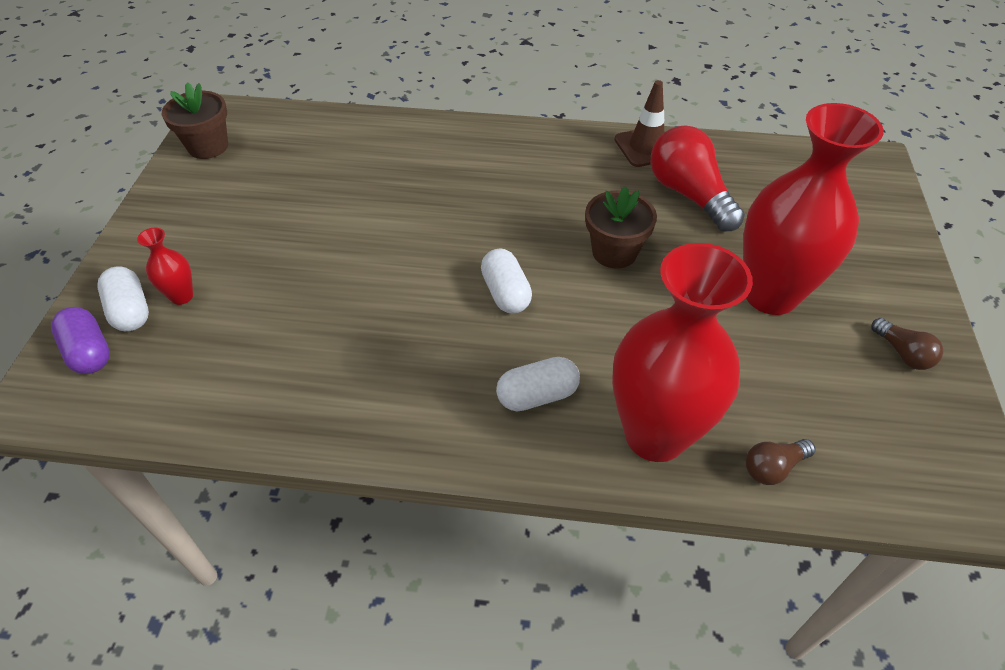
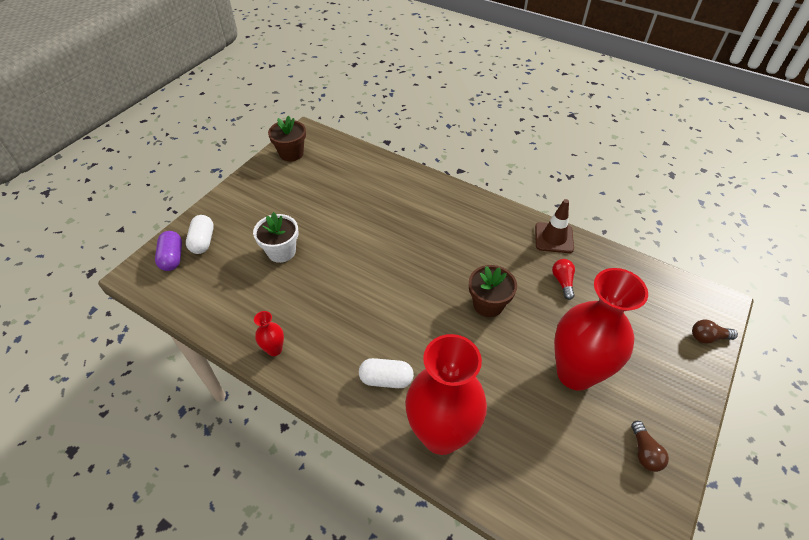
camera: 25 degrees right, 0 degrees up
(182, 296) = (231, 242): red vase -> red vase (274, 349)
(274, 283) = (281, 251): none -> white flower pot
(505, 293) = (405, 306): white capsule -> none
(689, 194) = (562, 282): red light bulb -> red light bulb, size x0.50
(773, 467) = (503, 489): brown light bulb -> brown light bulb (708, 337)

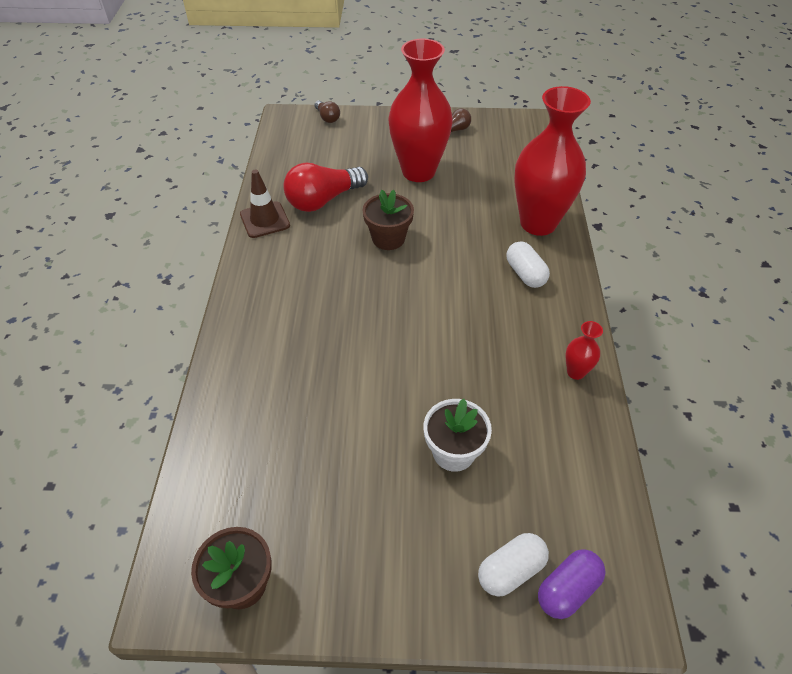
camera: 120 degrees left, 0 degrees up
(562, 282) = (323, 200): red light bulb -> red light bulb, size x2.02

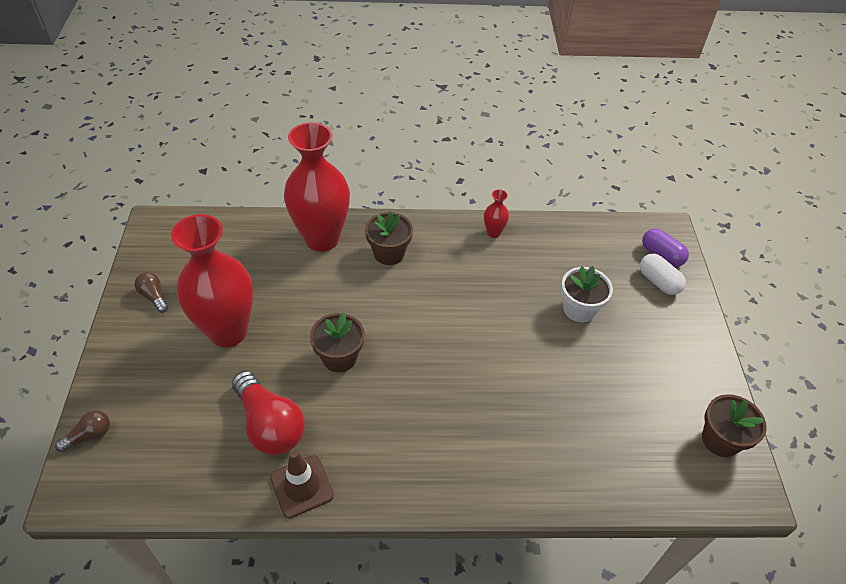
camera: 95 degrees left, 0 degrees up
(525, 274) = (389, 253): white capsule -> brown flower pot

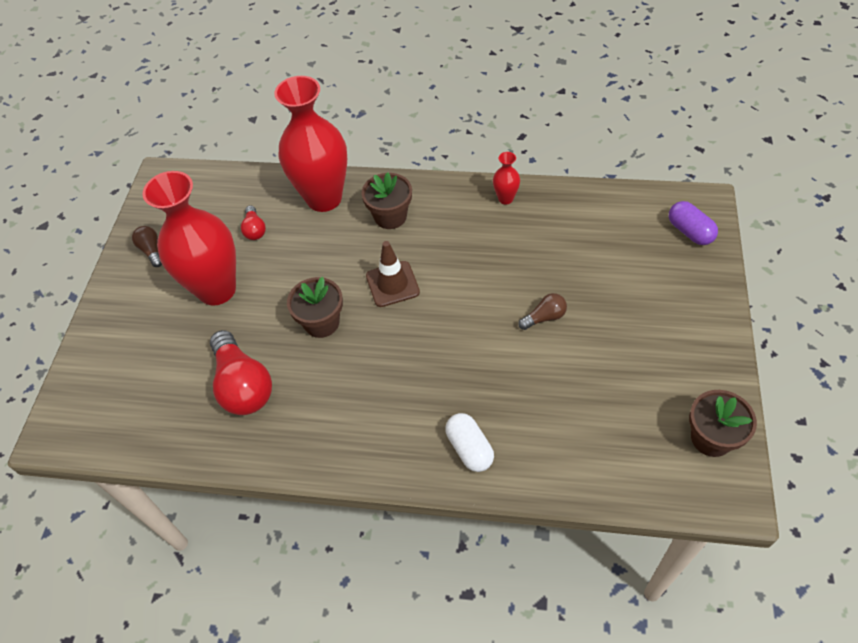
camera: 15 degrees right, 5 degrees up
(89, 435) = (75, 382): brown light bulb -> brown light bulb (544, 317)
(257, 271) = (255, 230): none -> red light bulb
(302, 486) = (264, 448): brown traffic cone -> brown traffic cone (392, 284)
(579, 309) = (583, 286): white flower pot -> none
(658, 282) = (679, 261): white capsule -> white capsule (469, 448)

